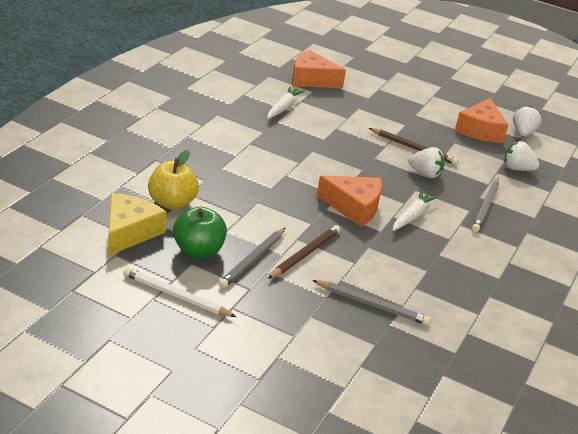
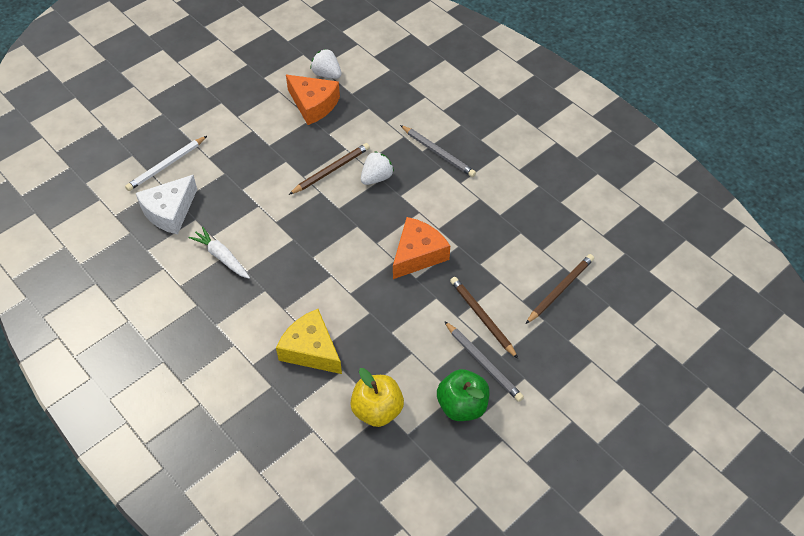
camera: 65 degrees left, 20 degrees up
(129, 232) = (420, 461): yellow cheese -> yellow cheese (311, 350)
(176, 296) = (526, 441): white pencil -> white pencil (166, 165)
(311, 79) = (170, 211): orange cheese -> white cheese
(372, 305) = (560, 290): grey pencil -> brown pencil
(412, 216) = (441, 213): white carrot -> none
(517, 169) = (385, 104): white strawberry -> none

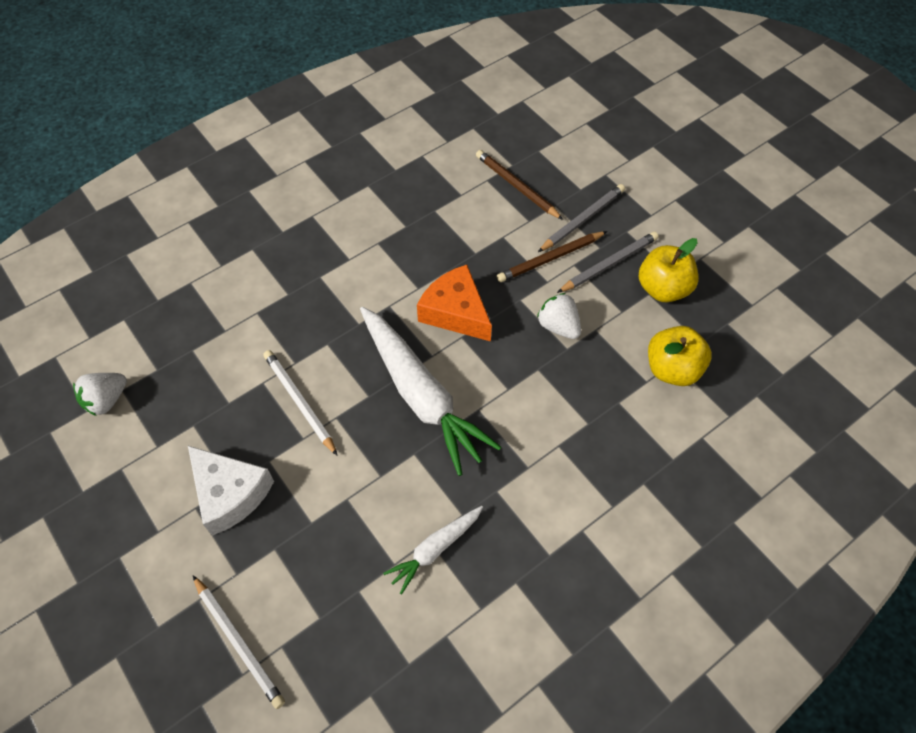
camera: 85 degrees left, 5 degrees up
(170, 211) = (338, 631): white cheese -> white cheese (230, 493)
(311, 350) = (591, 436): yellow cheese -> none
(313, 104) = (165, 420): orange cheese -> none
(331, 170) = (300, 402): brown pencil -> white pencil
(341, 239) = (421, 395): none -> white carrot
(376, 178) = (324, 348): white strawberry -> white strawberry (558, 326)
(438, 153) = (295, 277): grey pencil -> grey pencil (582, 220)
(462, 406) = (663, 288): green apple -> yellow apple

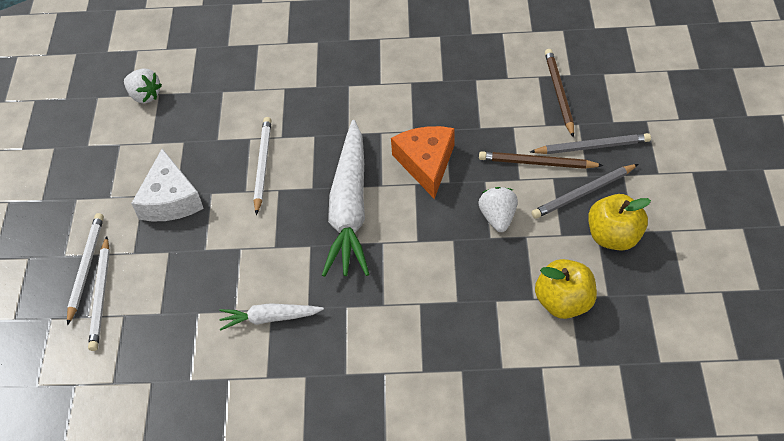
camera: 40 degrees right, 5 degrees down
(106, 400) = (145, 95): white strawberry -> white strawberry turned 135 degrees counterclockwise
(196, 624) = (86, 268): none -> white pencil
(609, 264) = (583, 193): grey pencil -> grey pencil turned 150 degrees clockwise

